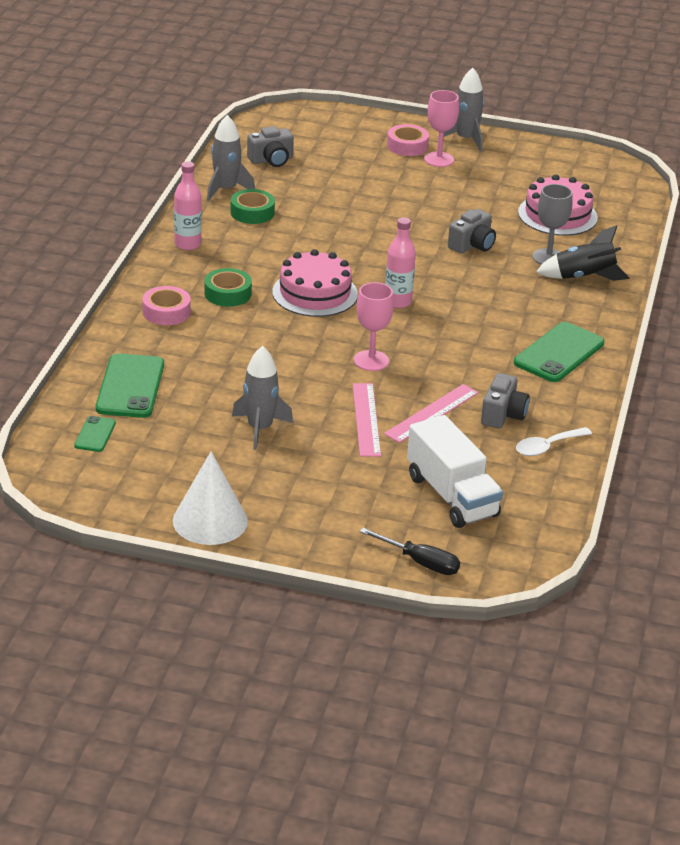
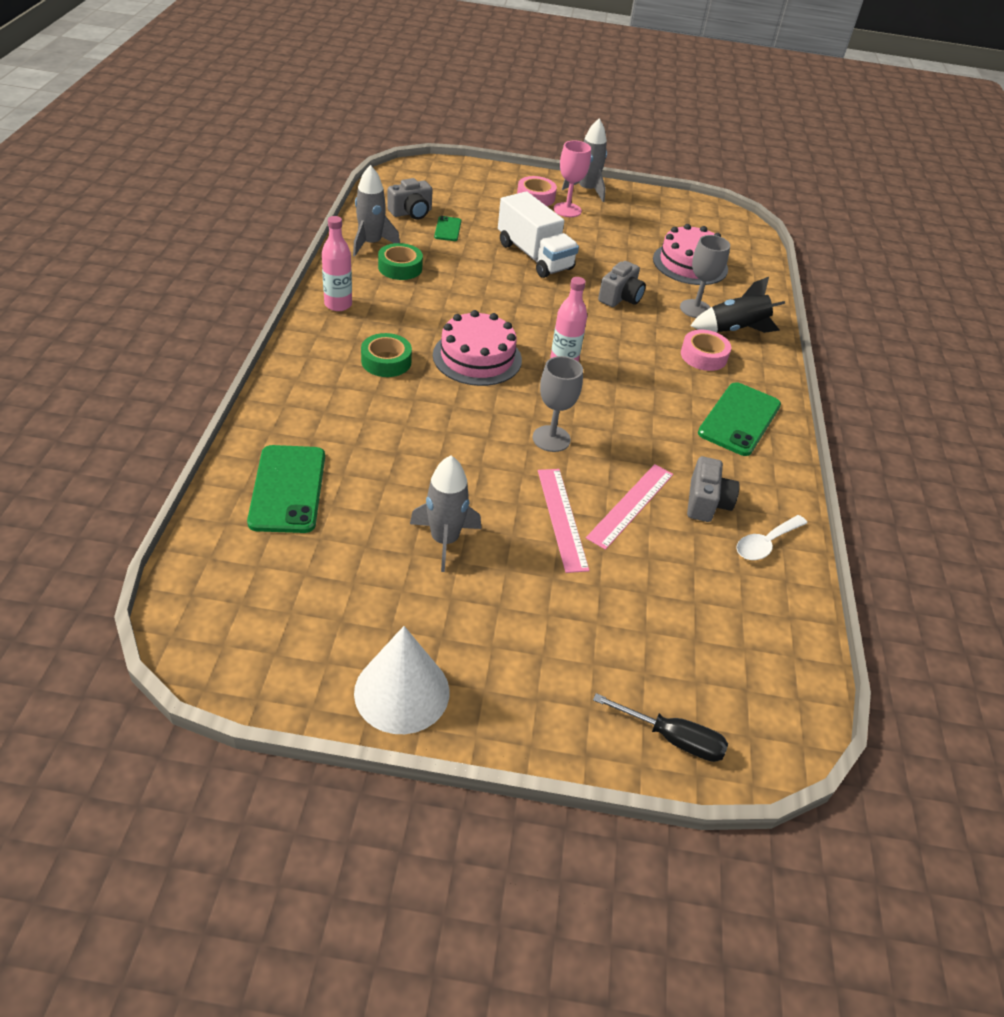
camera: 10 degrees left, 10 degrees up
(95, 434) = (248, 562): green phone -> green phone (447, 229)
(166, 312) = (322, 386): pink tape -> pink tape (703, 356)
(371, 361) = (551, 439): pink goblet -> grey goblet
(452, 496) = (682, 625): white truck -> white truck (534, 256)

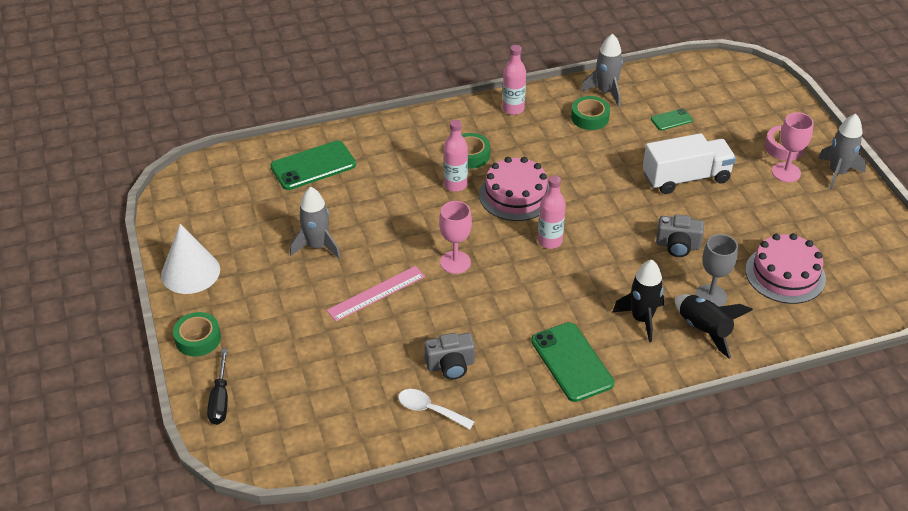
camera: 70 degrees right, 0 degrees up
(411, 212) = (673, 93): grey camera -> none
(426, 390) = (455, 185): none -> pink bottle
(534, 256) = (686, 178): white truck -> white truck turned 135 degrees counterclockwise
(544, 727) = (198, 339): none -> green tape
(551, 439) = (455, 262): grey goblet -> pink goblet
(631, 505) = (416, 324): pink ruler -> none
(703, 356) = (641, 319): pink tape -> black rocket
(739, 419) = (571, 362): green phone -> green phone turned 60 degrees clockwise

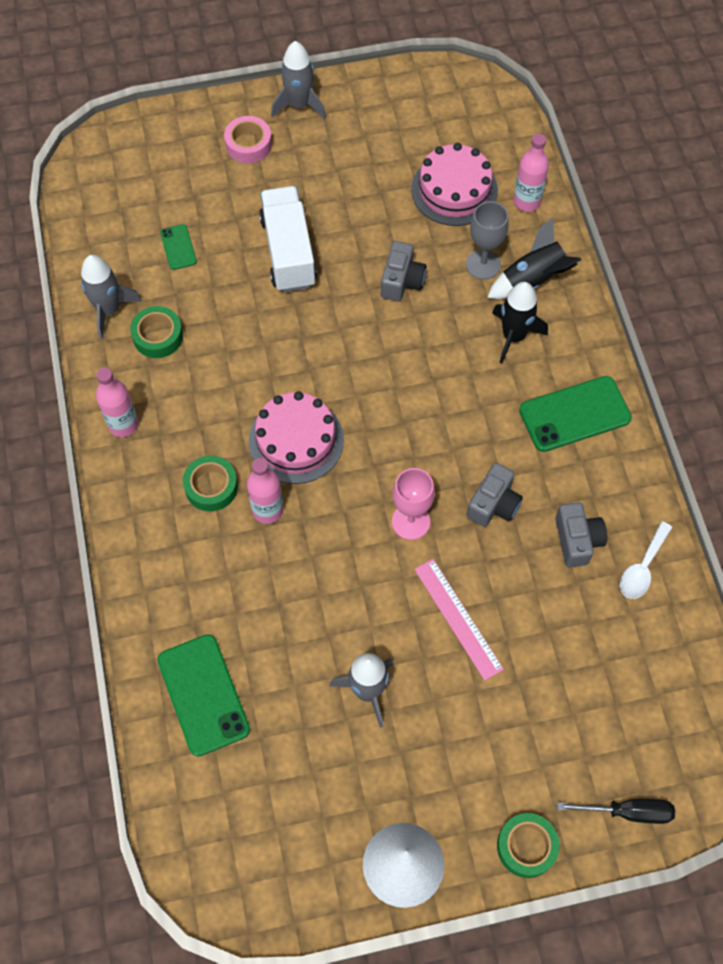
camera: 85 degrees left, 20 degrees up
(477, 311) = (494, 504): none -> grey camera
(549, 241) = (383, 412): pink bottle -> pink bottle (526, 201)
(786, 172) = (292, 152): pink goblet -> none

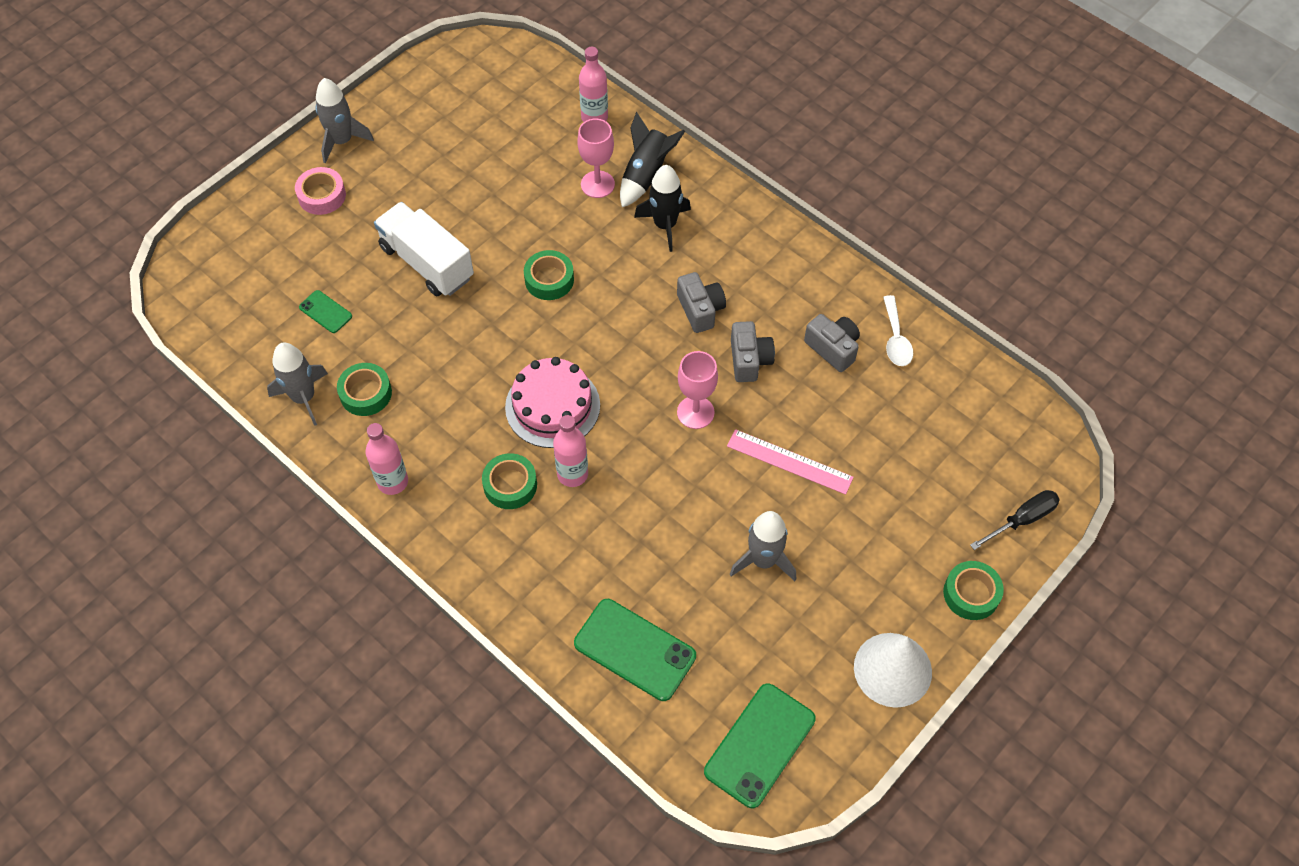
camera: 35 degrees left, 5 degrees down
(377, 326) = (549, 279): none -> green tape
(402, 281) = (541, 233): grey camera -> grey camera (700, 310)
(454, 190) = (528, 139): pink cake -> none
(483, 264) = (597, 184): grey goblet -> pink goblet
(575, 414) = (758, 257): green phone -> green phone (760, 745)

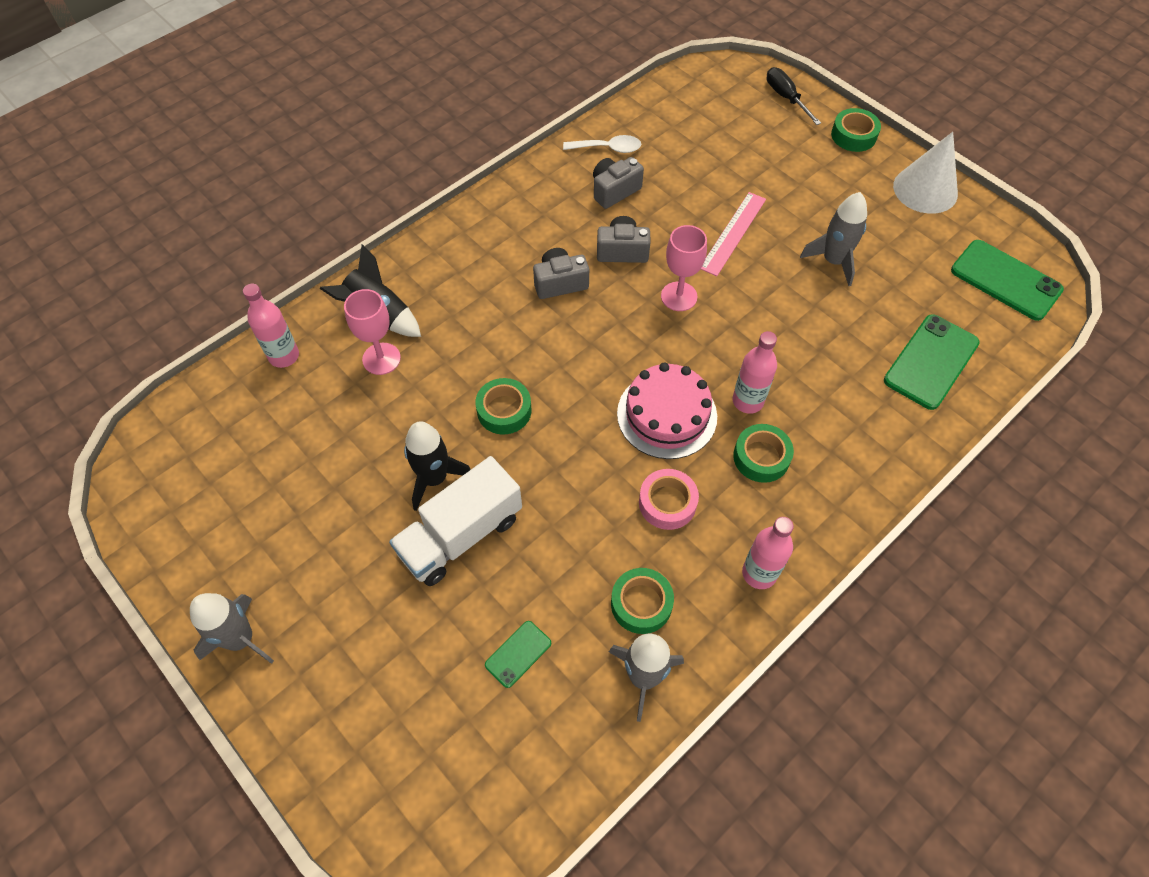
camera: 85 degrees left, 0 degrees up
(322, 195) = (329, 663): pink tape -> pink tape (667, 503)
(665, 225) = (449, 303): black rocket -> black rocket (434, 478)

